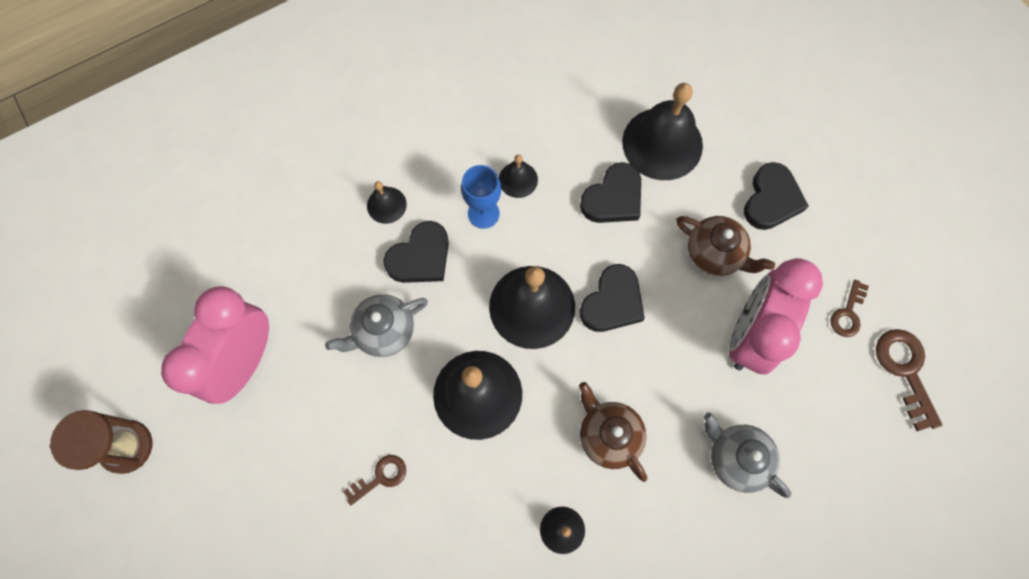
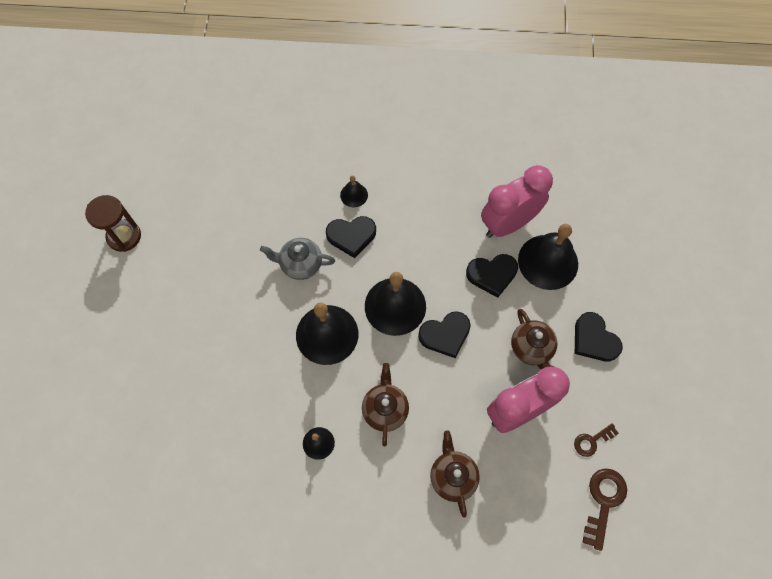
camera: 35 degrees right, 5 degrees down
(244, 361) = (215, 231): pink clock -> pink clock (508, 224)
(380, 477) = (240, 343): brown key -> none
(483, 213) = (406, 235): blue goblet -> none
(518, 179) = (441, 228): black bell -> none
(736, 458) = (452, 476): grey teapot -> brown teapot
(771, 199) = (594, 340): black heart -> black heart turned 90 degrees clockwise

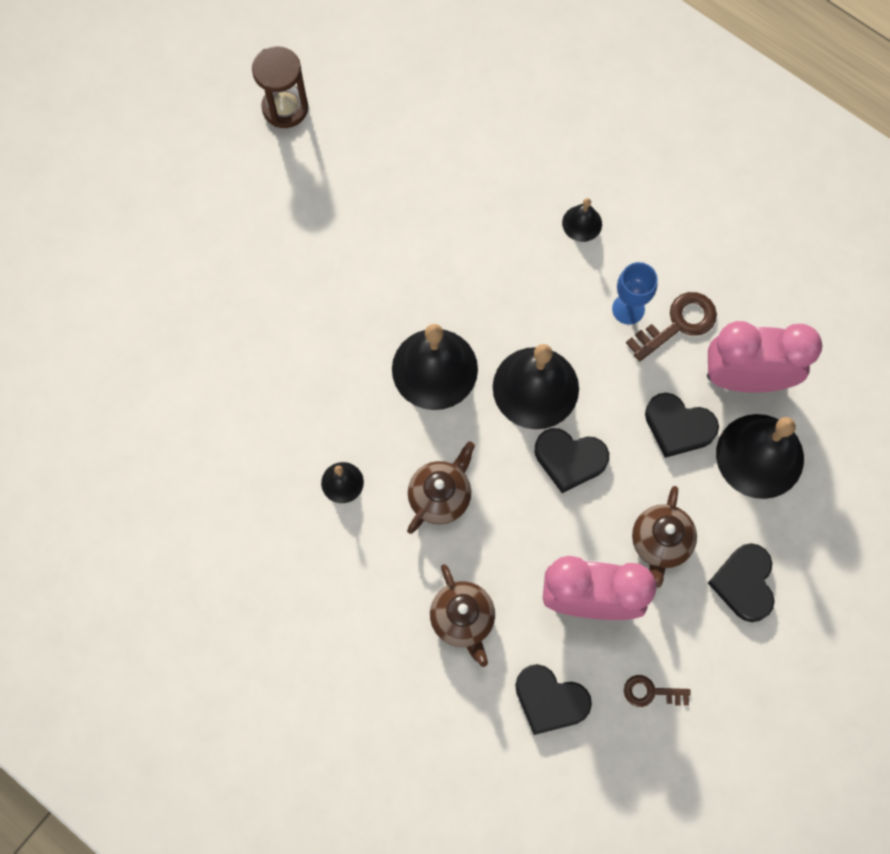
camera: 35 degrees right, 5 degrees up
(300, 264) = (460, 268): grey teapot -> none
(351, 236) = (543, 272): black heart -> black heart (550, 700)
(415, 226) = (628, 309): none -> blue goblet
(452, 476) = (463, 619): brown teapot -> brown teapot turned 135 degrees clockwise
(604, 501) = (613, 764): brown key -> brown key (678, 324)

